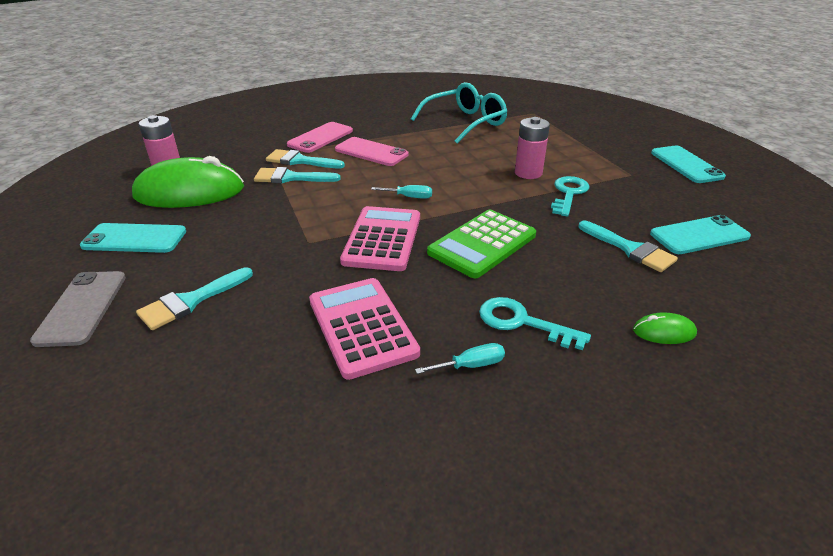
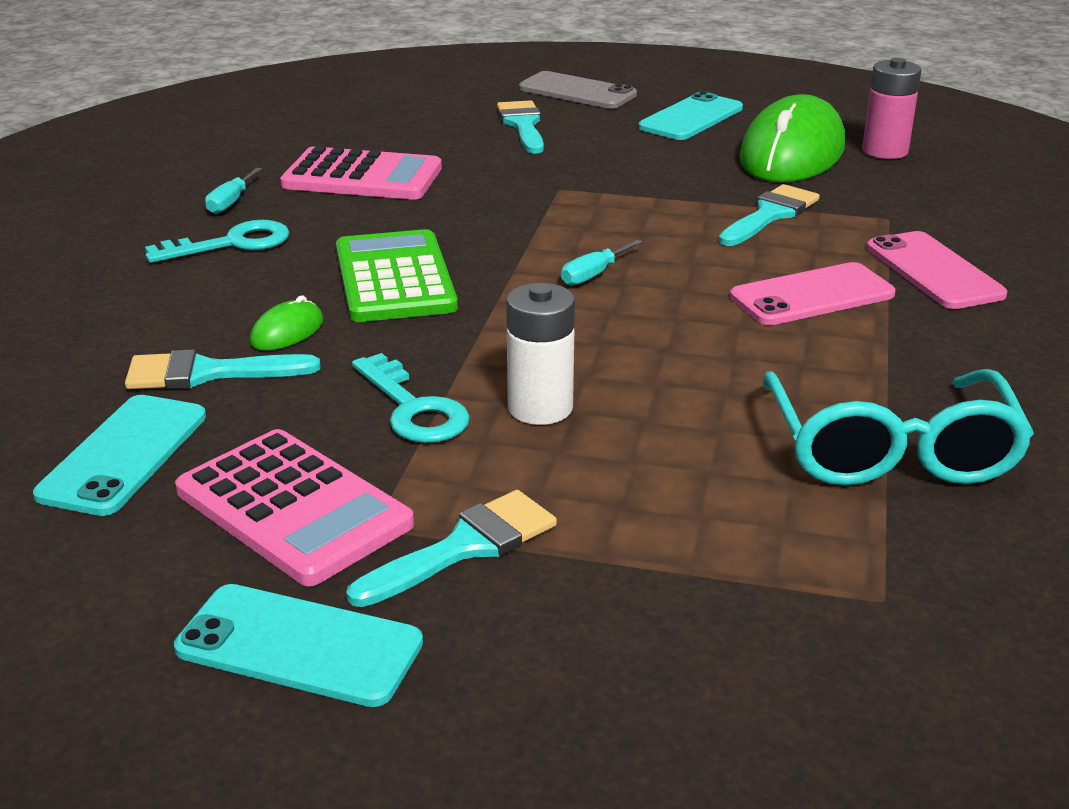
camera: 125 degrees right, 5 degrees down
(300, 161) = (833, 233): turquoise brush -> turquoise brush (464, 547)
(382, 239) = (503, 226): pink calculator -> pink calculator (293, 507)
(528, 173) = (540, 408): pink battery -> white battery
(664, 332) = (77, 306): green mouse -> green mouse (287, 332)

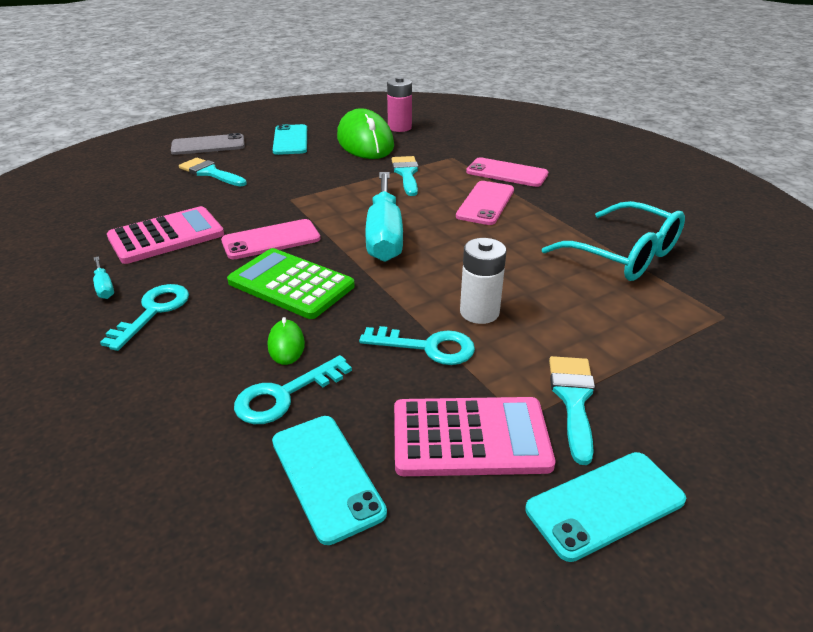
camera: 45 degrees left, 5 degrees up
(208, 373) = (284, 395): turquoise brush -> turquoise key
(456, 224) = (271, 240): none -> pink phone
(593, 275) = (384, 235): turquoise screwdriver -> turquoise screwdriver, size x2.49

